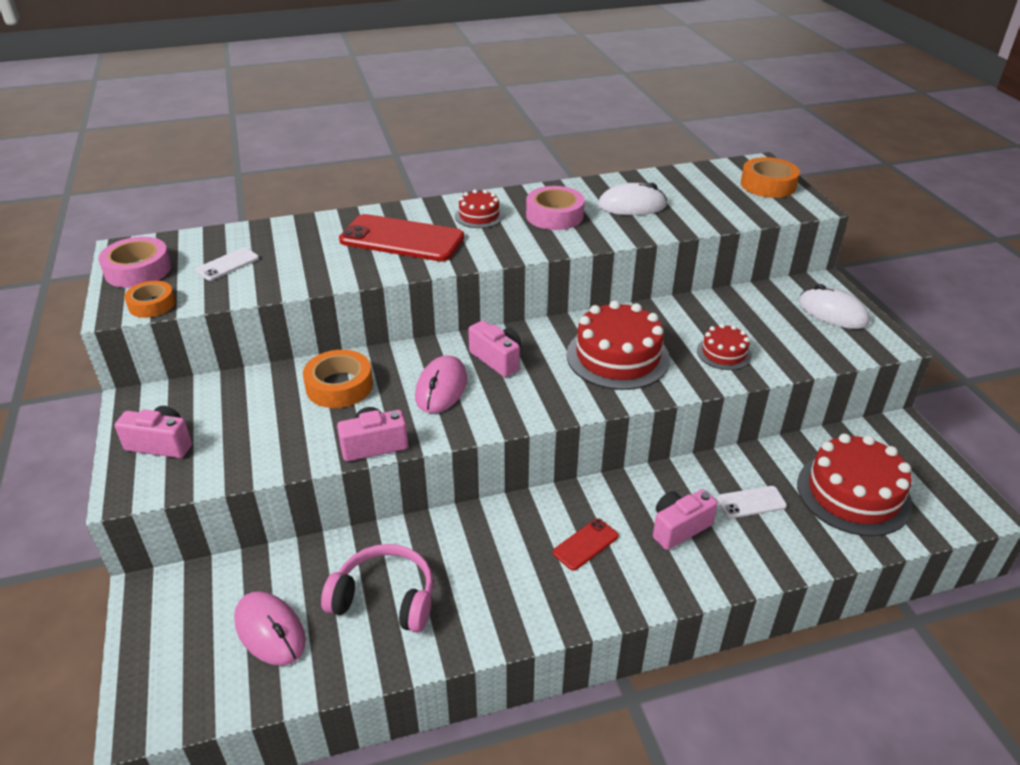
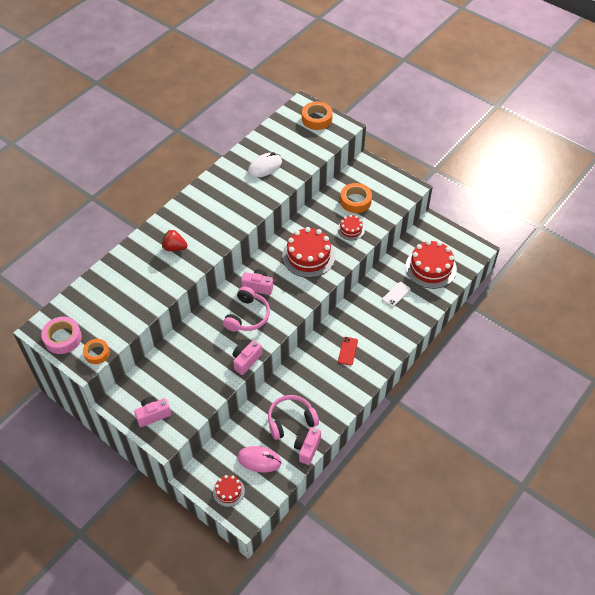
camera: 35 degrees left, 15 degrees up
(228, 264) = (105, 310): white phone -> none
(339, 386) = (201, 341): orange tape -> orange tape (355, 201)
(402, 239) = (174, 247): red phone -> red strawberry
(441, 388) = (247, 316): pink mouse -> pink headphones
(479, 216) = (197, 212): red cake -> red cake (228, 491)
(554, 215) = (234, 193): pink tape -> none
(679, 528) = (377, 322): pink camera -> pink camera (307, 449)
(832, 312) = (380, 180): white mouse -> none

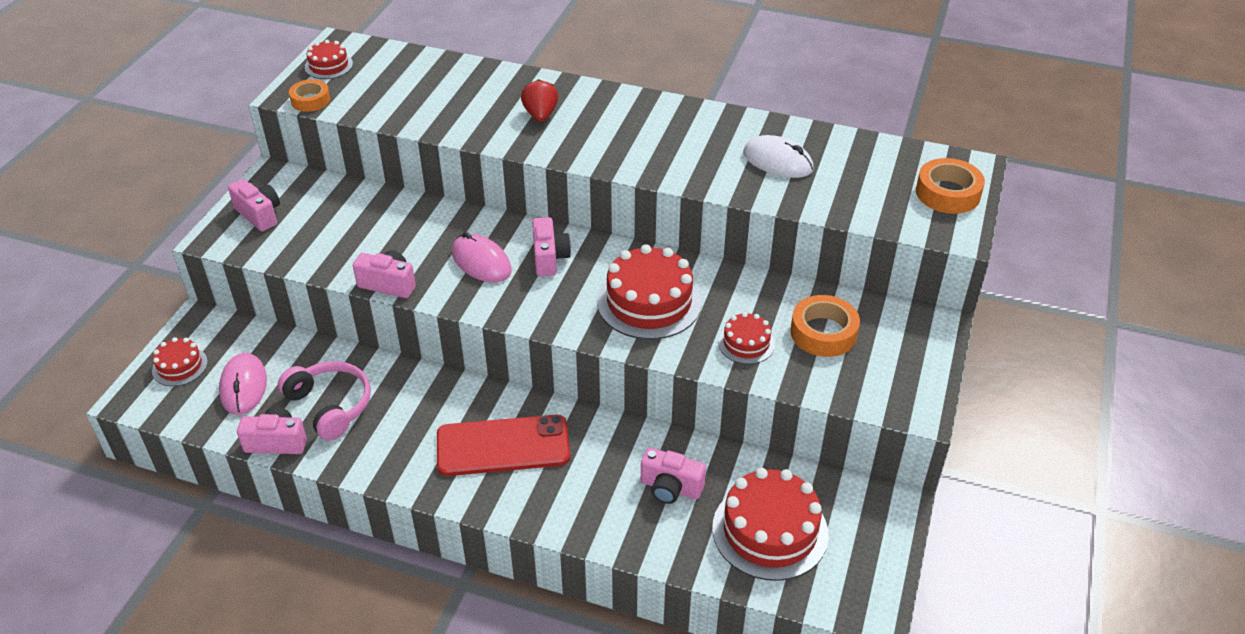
camera: 70 degrees right, 10 degrees down
(62, 338) = (329, 66): pink tape -> red cake
(247, 316) = (481, 262): pink headphones -> pink mouse
(347, 351) = (503, 446): red phone -> red phone, size x2.09
(396, 294) = (670, 488): white phone -> pink camera

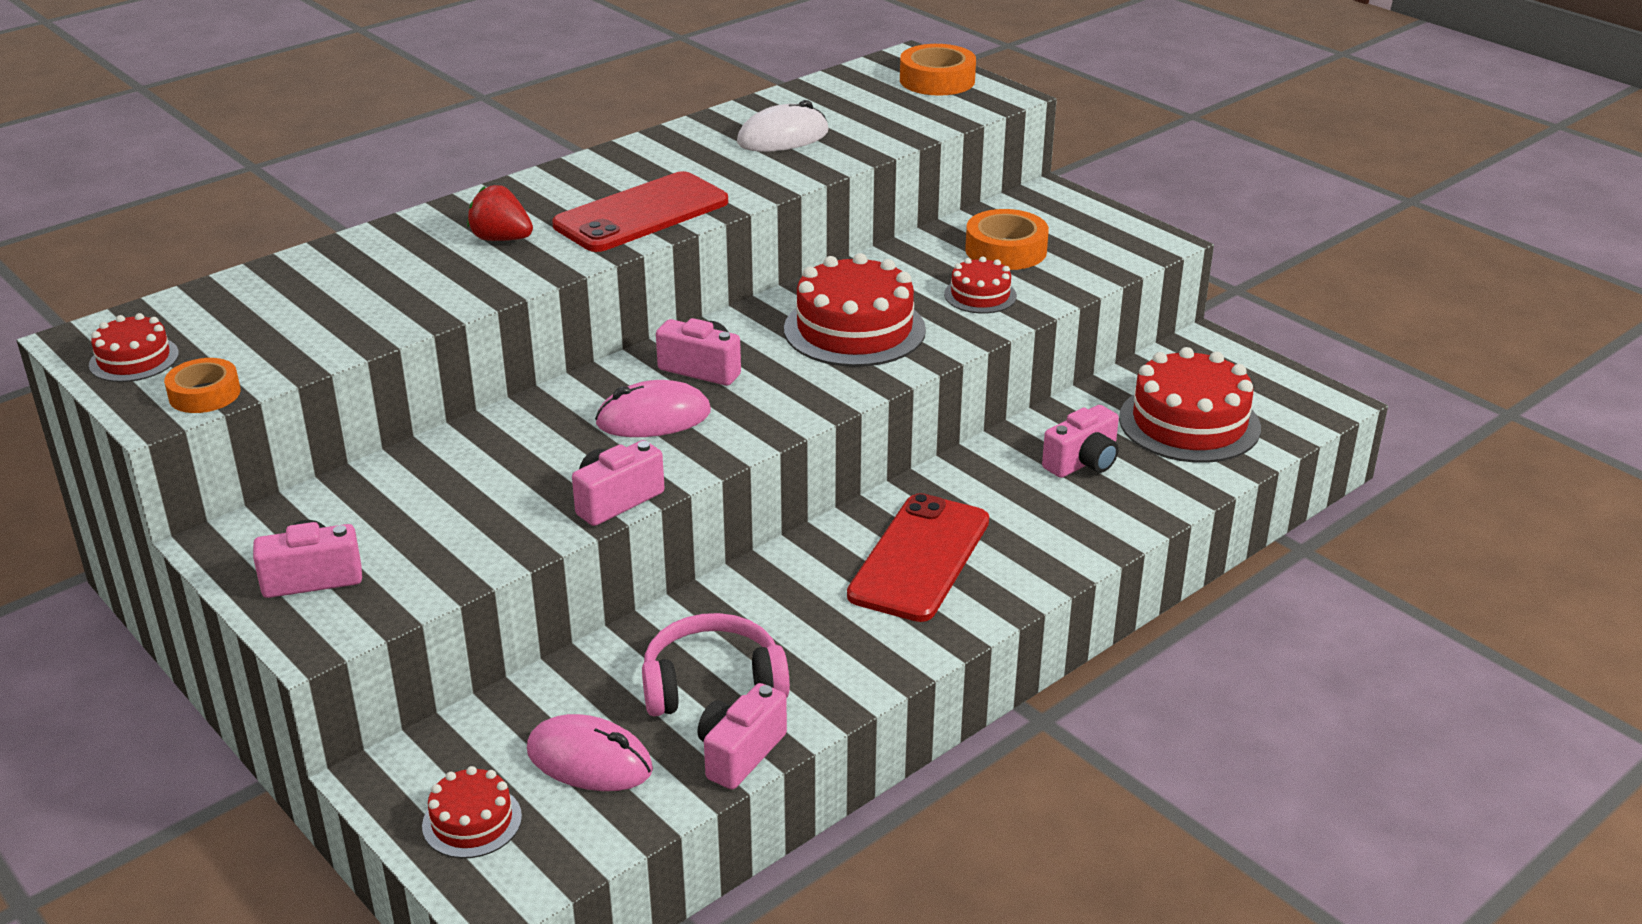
camera: 60 degrees left, 10 degrees down
(616, 150) = (641, 214): none -> red phone

